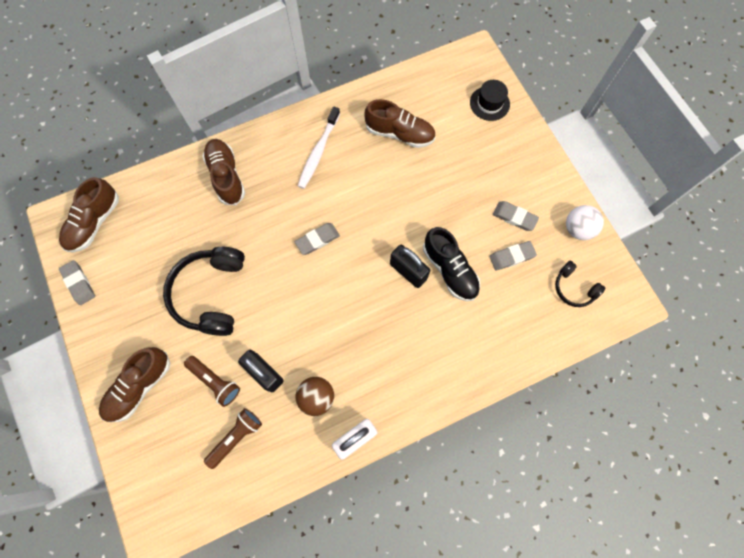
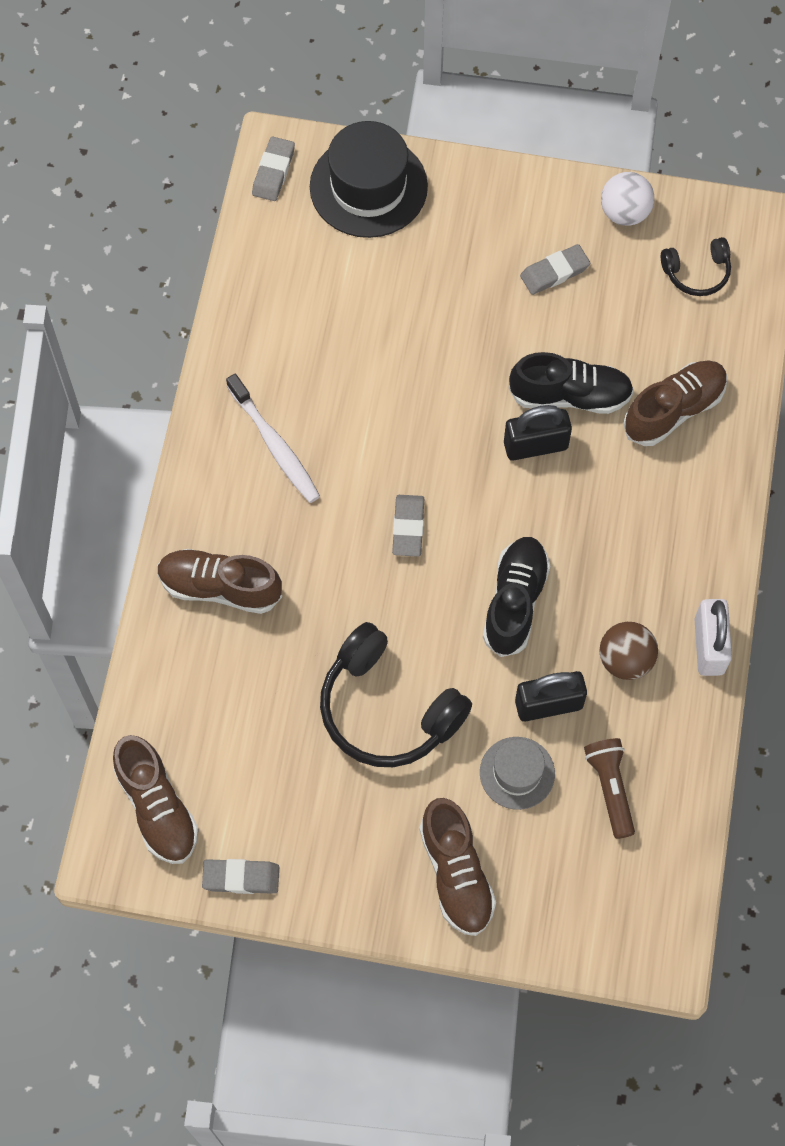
camera: 55 degrees left, 5 degrees down
(215, 381) = (517, 773): brown flashlight -> grey hat
(312, 318) = (515, 601): none -> black shoe
(400, 134) = (327, 326): brown shoe -> brown shoe (674, 410)
(489, 103) = (368, 187): black hat -> black hat, size x1.76
(511, 256) = (605, 312): grey eraser -> grey eraser (273, 171)

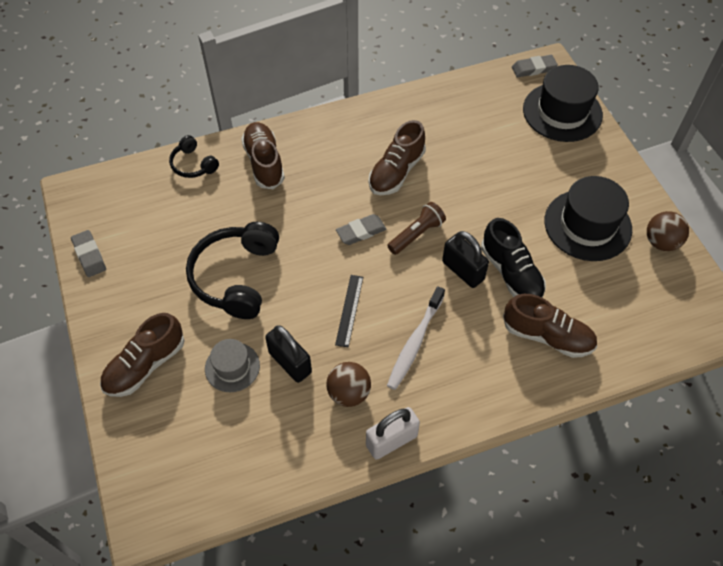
camera: 60 degrees right, 10 degrees down
(157, 807) = (114, 197): brown shoe -> brown shoe (396, 172)
(275, 445) = (368, 146): white toothbrush -> white toothbrush (415, 342)
(515, 601) = (349, 310): black shoe -> black ruler
(554, 272) = (587, 225): grey eraser -> black hat
(610, 788) = (251, 428): brown flashlight -> brown flashlight (416, 234)
(624, 213) = (661, 242): white ball -> brown ball
(696, 272) = (656, 302): black headphones -> black headphones (193, 164)

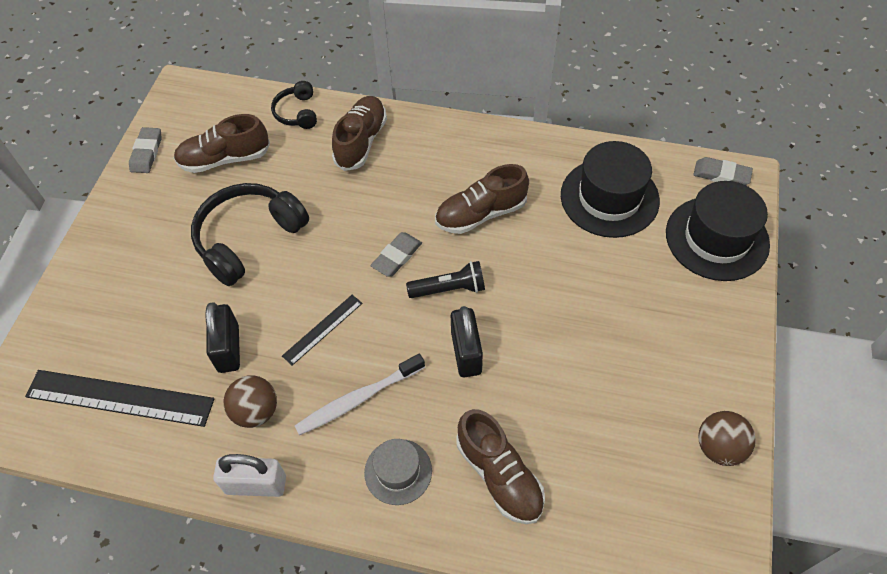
camera: 35 degrees right, 0 degrees up
(145, 365) = (110, 278): brown shoe -> brown shoe (225, 159)
(232, 367) = (177, 322): grey hat -> grey hat (398, 471)
(234, 445) = (120, 397): none -> black ruler
(361, 232) = (397, 257): grey eraser -> grey eraser turned 60 degrees counterclockwise
(416, 234) = (449, 289): brown flashlight -> black flashlight
(511, 273) = (515, 384): black shoe -> none
(587, 225) = (645, 379): black hat -> black hat (609, 198)

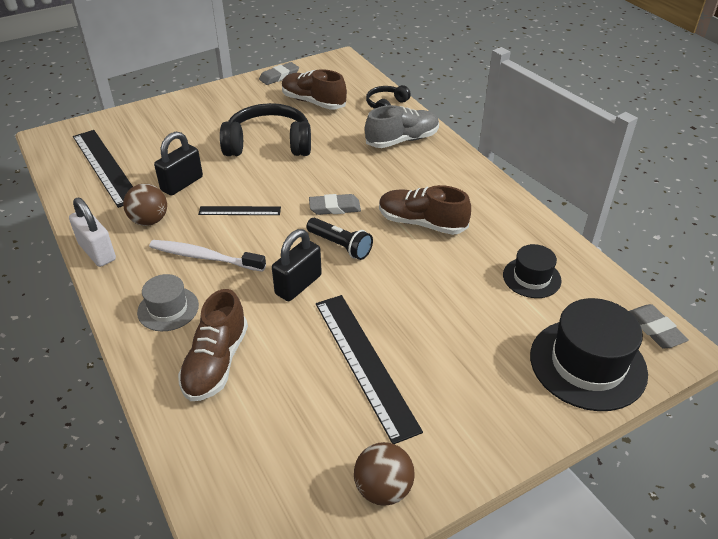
camera: 45 degrees right, 15 degrees down
(361, 141) = (402, 140): brown shoe -> grey shoe
(595, 370) = (365, 363): none -> black ruler
(609, 198) = (531, 277): black hat -> black hat, size x0.57

